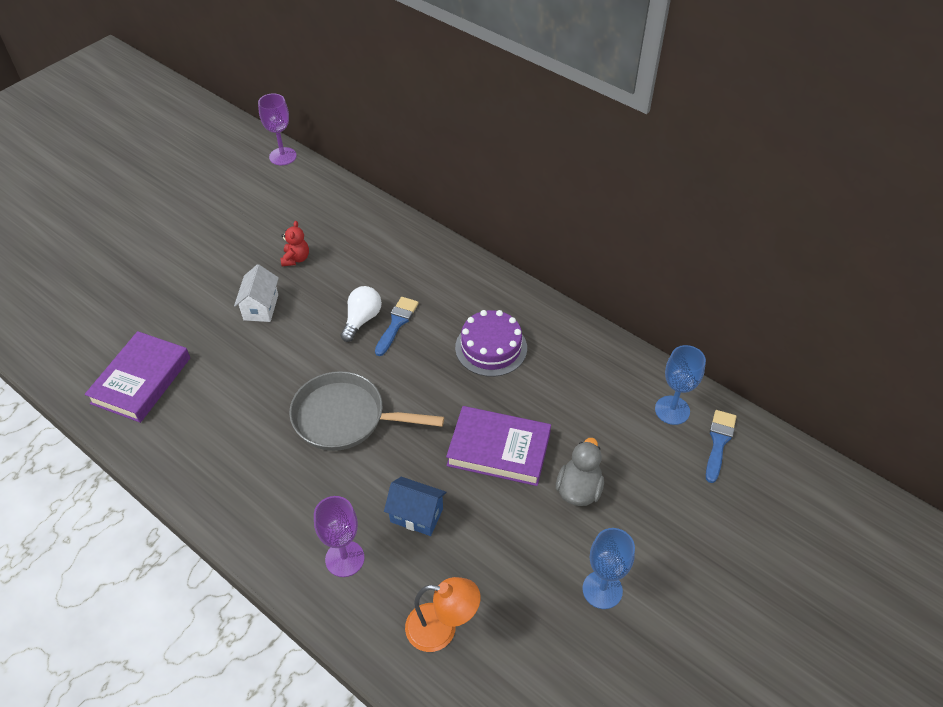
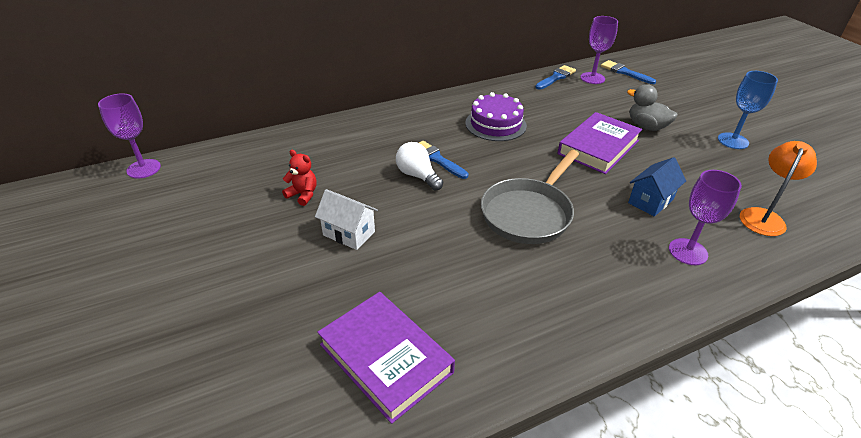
camera: 65 degrees left, 10 degrees down
(645, 373) = (556, 77): none -> blue brush
(672, 410) = (592, 78): blue goblet -> purple goblet

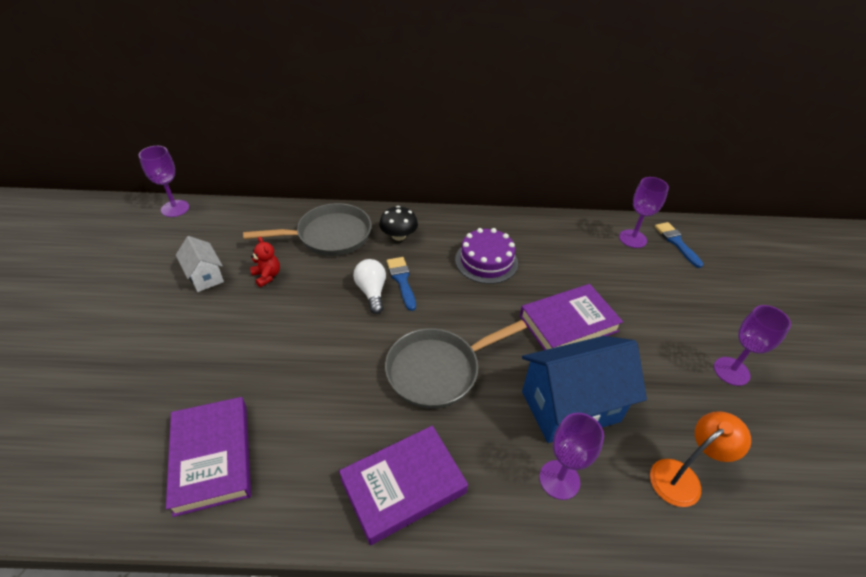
camera: 25 degrees right, 5 degrees up
(336, 145) = (329, 236): none -> grey pan
(349, 233) = (273, 328): white house -> white house (205, 276)
(403, 127) = (398, 236): none -> black mushroom
(556, 77) = (593, 226): blue brush -> none
(578, 306) = (403, 486): none -> purple book
(646, 126) = (643, 317): grey duck -> none
(650, 201) = (570, 406): blue house -> blue house, size x1.90
(733, 141) = (731, 371): blue goblet -> purple goblet

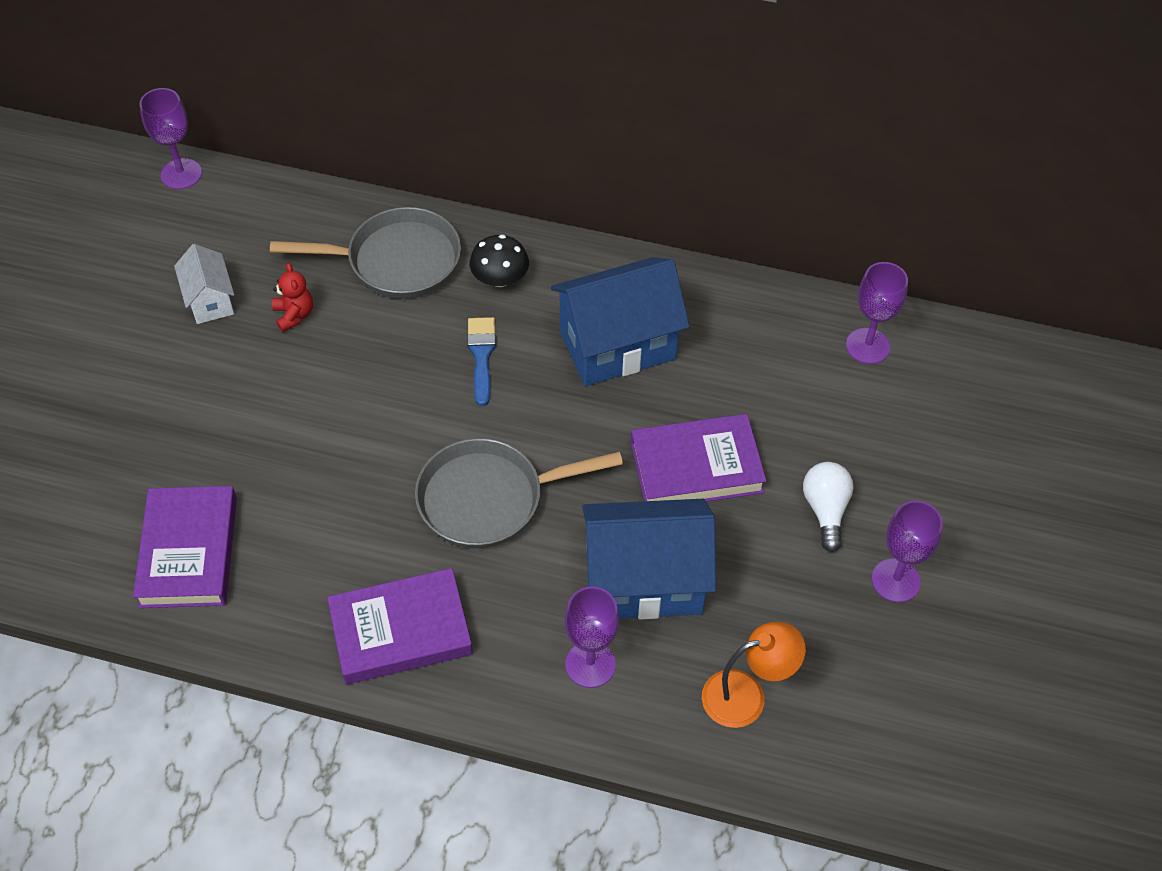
camera: 15 degrees right, 10 degrees up
(371, 292) = (433, 366): white light bulb -> white light bulb (825, 510)
(486, 261) = (617, 345): purple cake -> blue house
(676, 242) = (936, 365): blue brush -> none

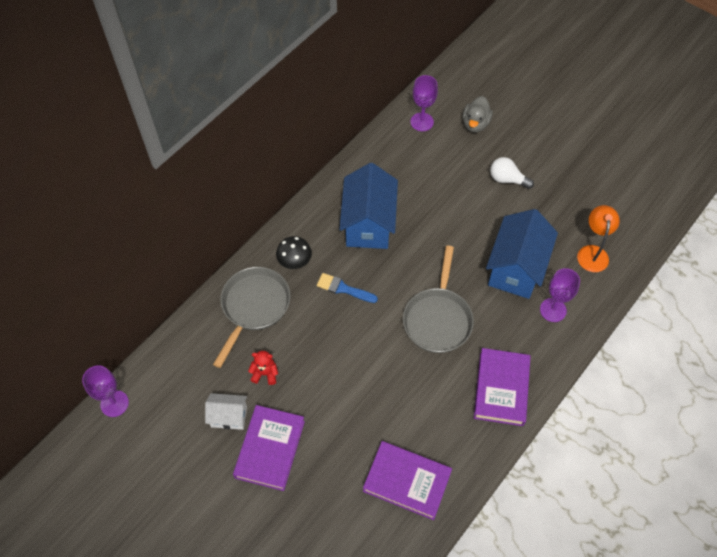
camera: 65 degrees left, 5 degrees up
(696, 467) = (460, 220): purple book -> purple book (270, 449)
(895, 580) = (555, 170): purple goblet -> none
(916, 424) = (475, 124): none -> grey duck

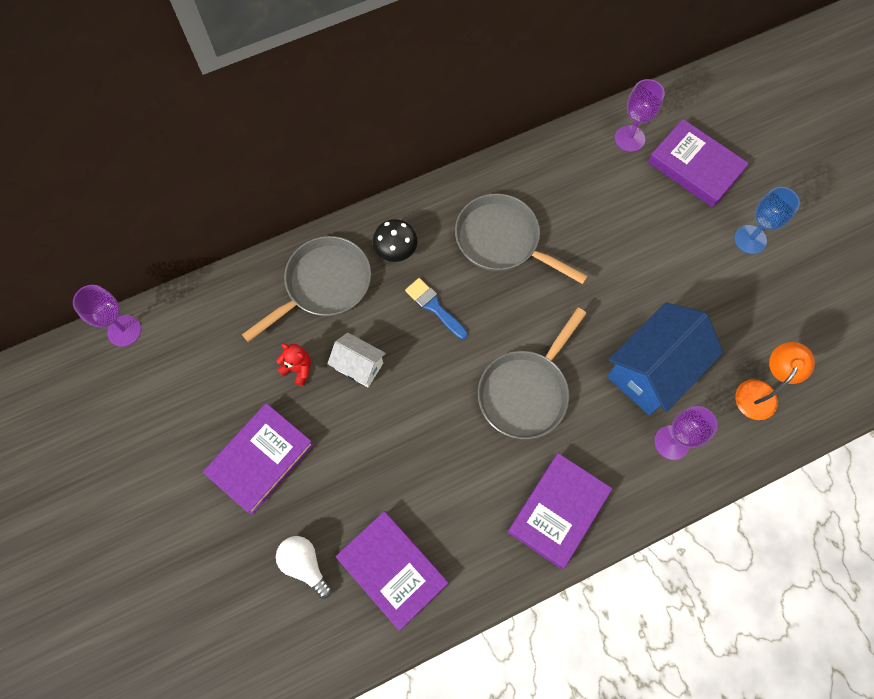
camera: 25 degrees right, 10 degrees up
(229, 416) = (235, 401): white house -> white house (359, 366)
(368, 224) = (502, 240): blue house -> grey pan
(475, 124) = (695, 167): grey duck -> purple book
(507, 179) = (699, 253): white light bulb -> white light bulb (305, 564)
(536, 157) = (750, 239): none -> blue goblet

